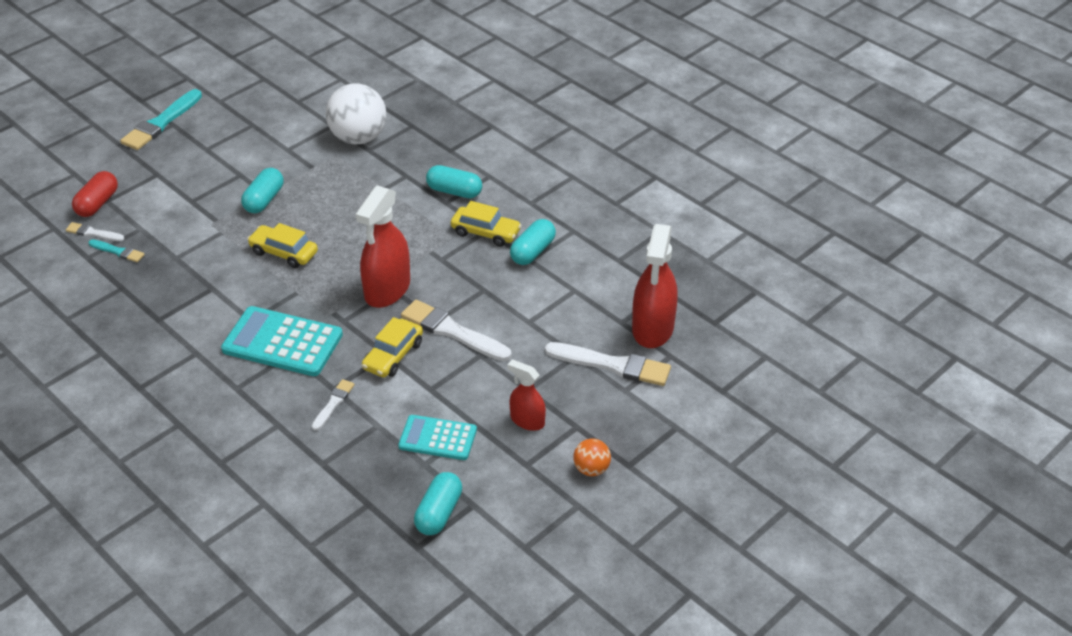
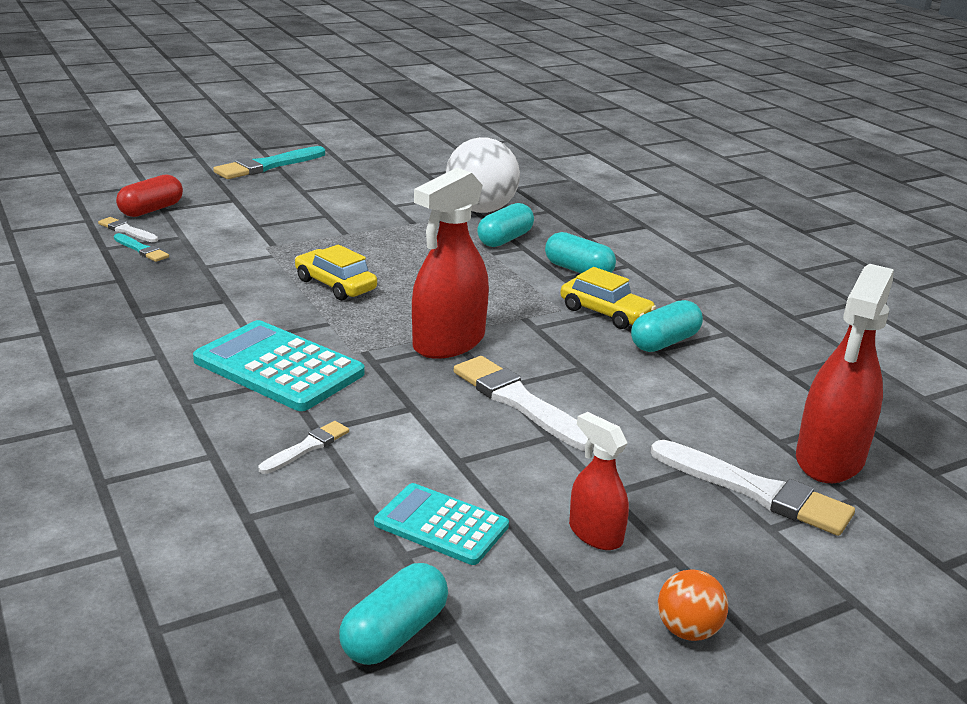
camera: 15 degrees right, 15 degrees down
(264, 200) = (340, 238): turquoise capsule -> turquoise capsule (505, 239)
(393, 355) = (422, 411): yellow car -> none

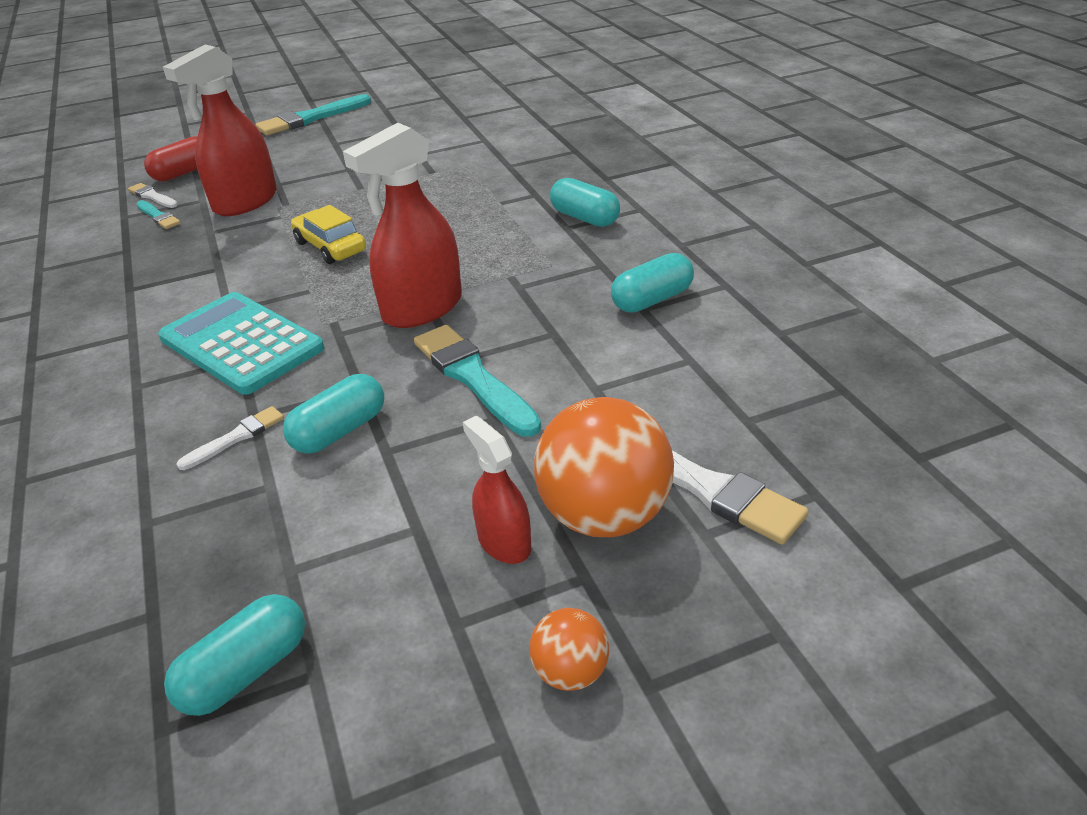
camera: 10 degrees right, 10 degrees up
(441, 525) = (341, 532): turquoise calculator -> none
(480, 210) = (505, 154): white ball -> none
(505, 239) = (519, 186): turquoise capsule -> turquoise capsule (339, 431)
(519, 402) = (473, 377): white brush -> turquoise brush
(605, 313) = (598, 267): yellow car -> none
(678, 513) = (604, 515): none -> orange ball
(829, 459) = (799, 442): red spray bottle -> red spray bottle (245, 202)

